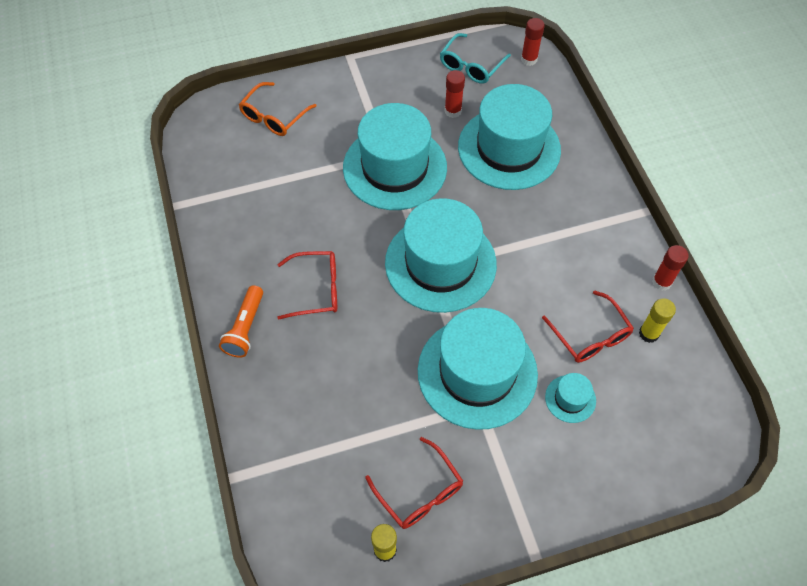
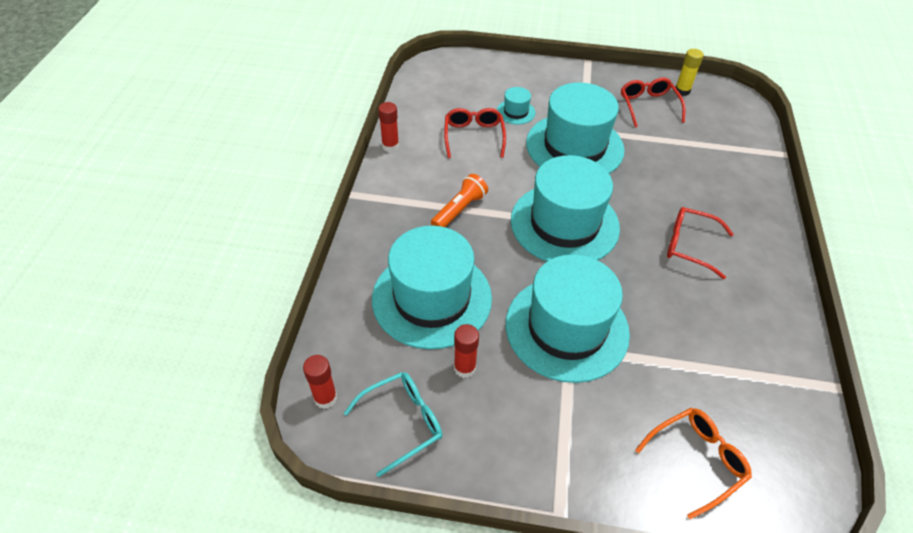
camera: 155 degrees left, 10 degrees down
(245, 328) = (764, 240): orange flashlight -> orange flashlight (459, 210)
(648, 333) = (430, 123): yellow glue stick -> none

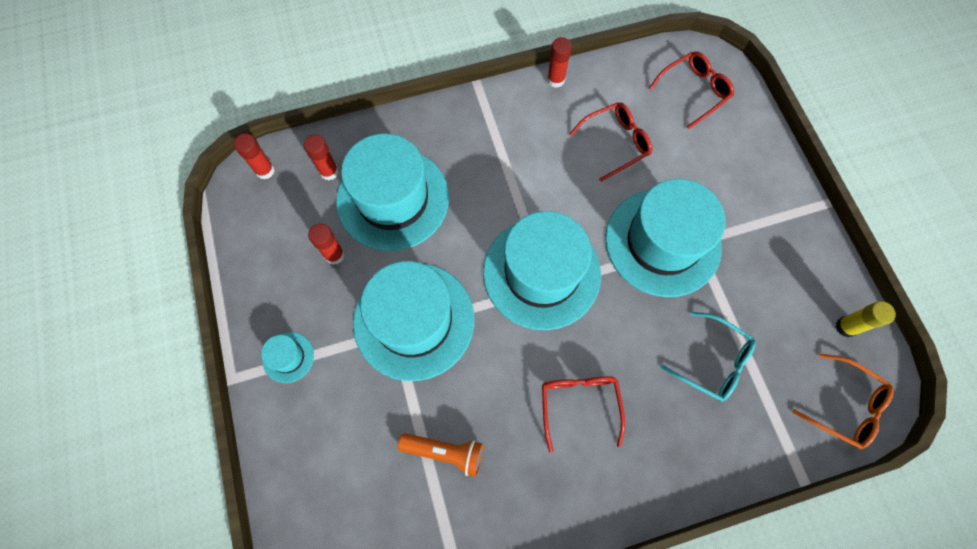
camera: 65 degrees right, 20 degrees up
(367, 339) = (329, 172): none -> red glue stick
(402, 422) = (266, 232): turquoise glasses -> turquoise glasses (713, 361)
(459, 210) = (506, 174): orange flashlight -> orange flashlight (445, 452)
(516, 112) = (680, 165): turquoise hat -> turquoise hat (288, 357)
(648, 106) = (787, 296): red glasses -> red glasses (694, 91)
(696, 460) = (324, 475): orange glasses -> orange glasses (844, 406)

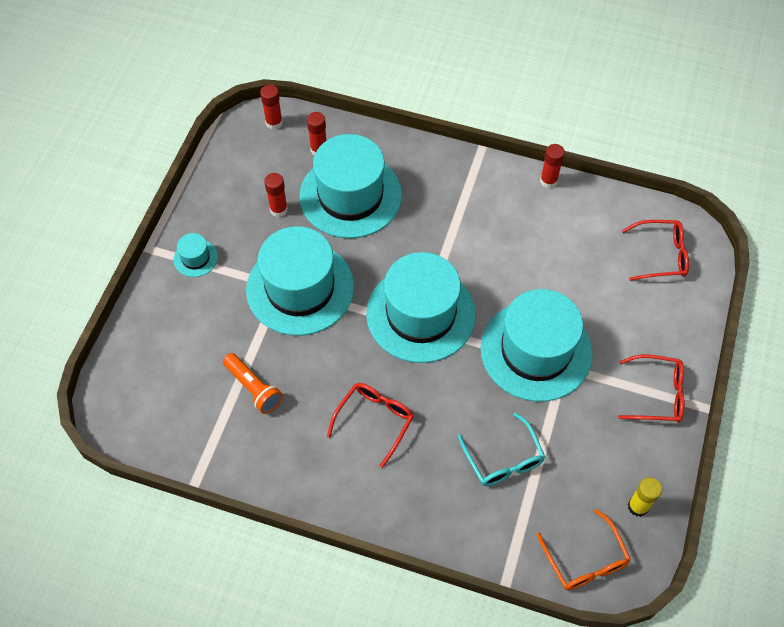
camera: 35 degrees right, 10 degrees down
(615, 143) = (559, 256): red glasses -> red glasses (657, 394)

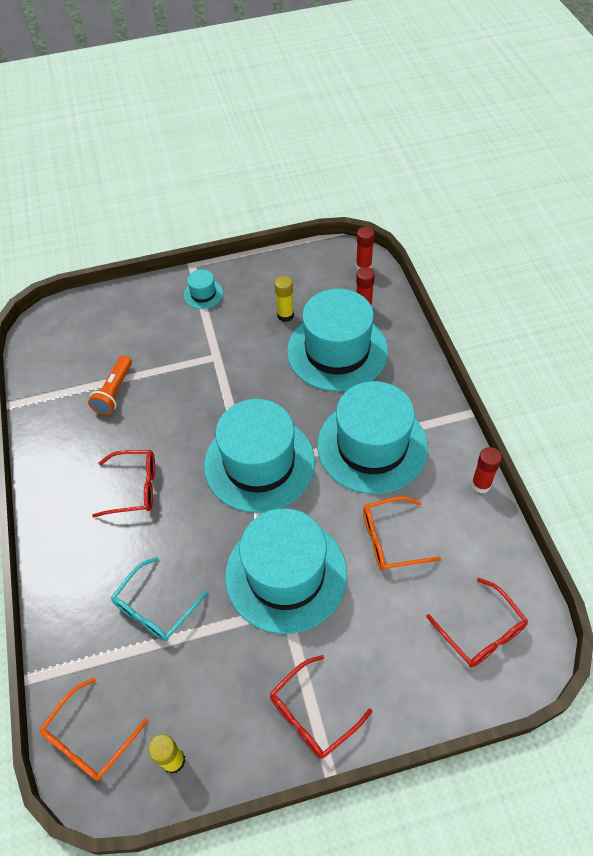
camera: 60 degrees right, 5 degrees down
(278, 209) = (285, 315): red glue stick -> yellow glue stick
(300, 288) = (224, 369): turquoise hat -> turquoise hat (372, 446)
(554, 265) = (391, 539): none -> orange glasses
(657, 394) = (313, 714): red glasses -> red glasses turned 75 degrees clockwise

